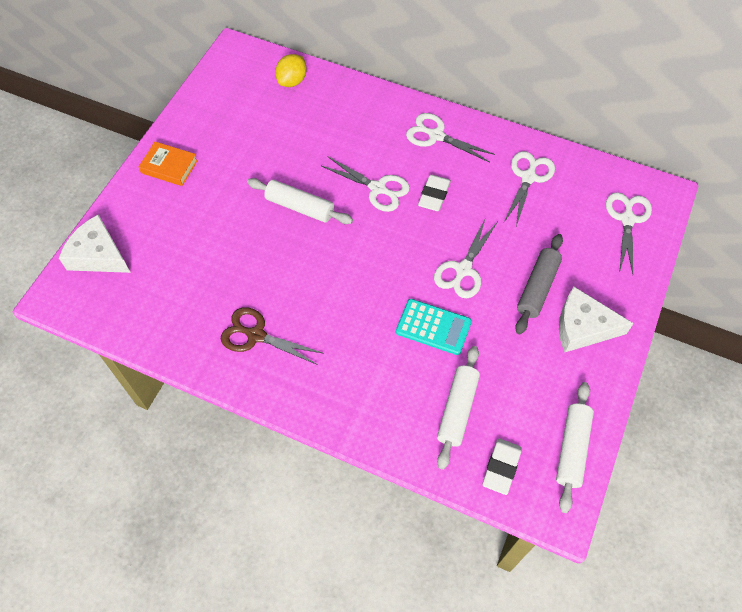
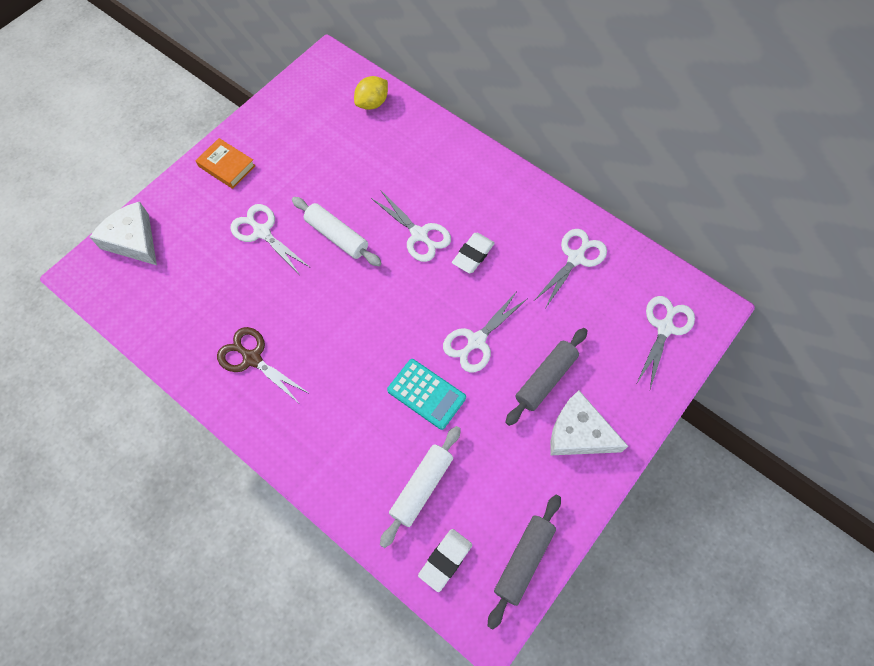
camera: 15 degrees right, 5 degrees up
(436, 136) = (496, 192): white scissors -> white scissors (262, 232)
(572, 449) = (524, 560): white rolling pin -> grey rolling pin

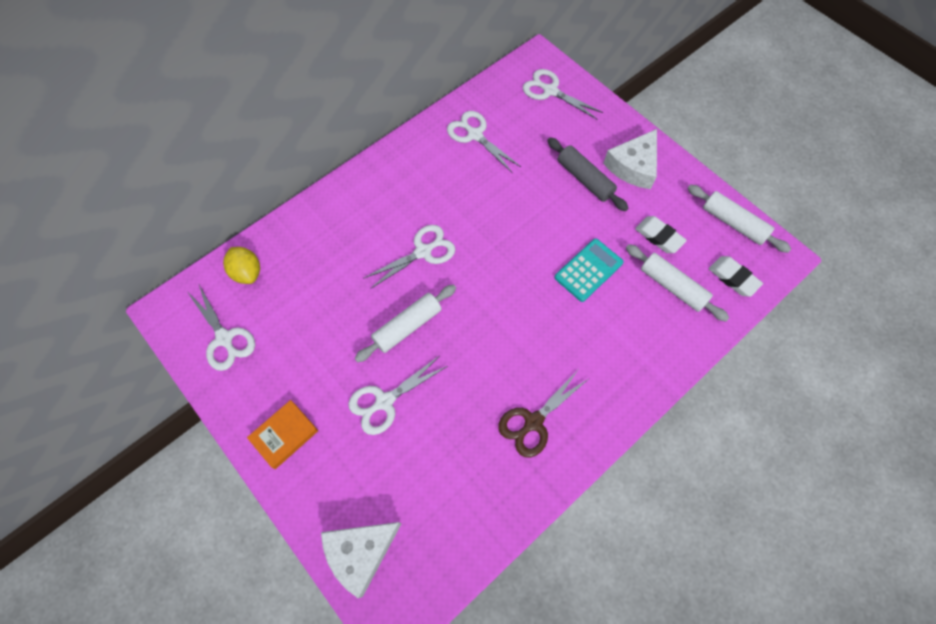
camera: 80 degrees left, 0 degrees up
(473, 255) = (455, 211): white eraser -> white eraser (659, 236)
(476, 341) = (542, 223): white scissors -> white scissors (224, 338)
(524, 560) = (733, 223): grey rolling pin -> white rolling pin

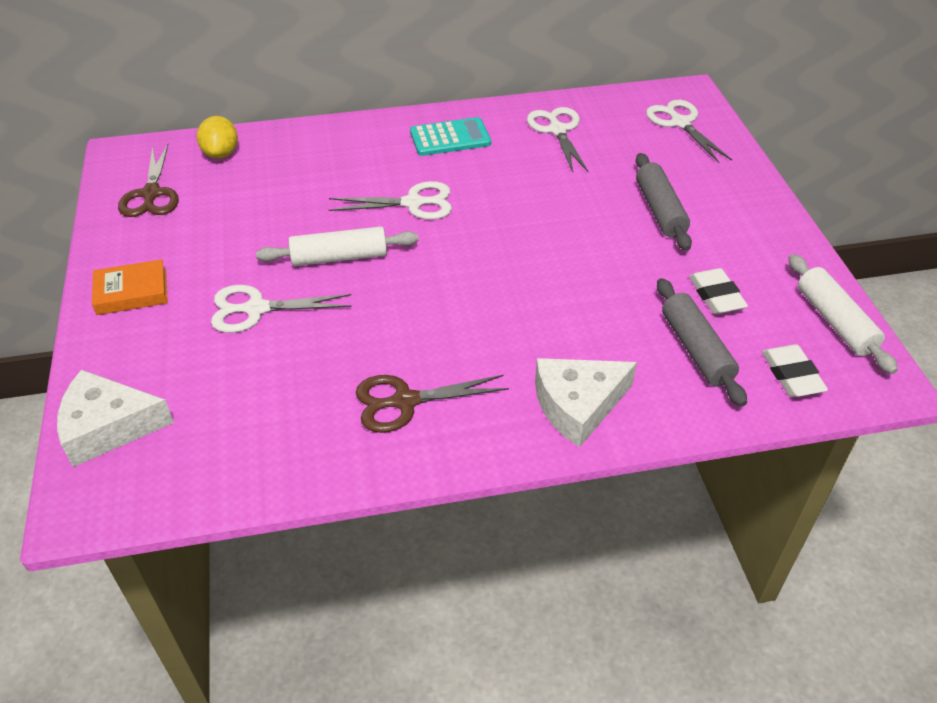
camera: 30 degrees right, 20 degrees down
(224, 338) = (151, 194): white scissors -> brown scissors
(588, 270) = (595, 291): turquoise calculator -> turquoise calculator (450, 138)
(633, 166) = (734, 220): white cheese -> white cheese (578, 405)
(672, 286) = (695, 349): white rolling pin -> grey rolling pin

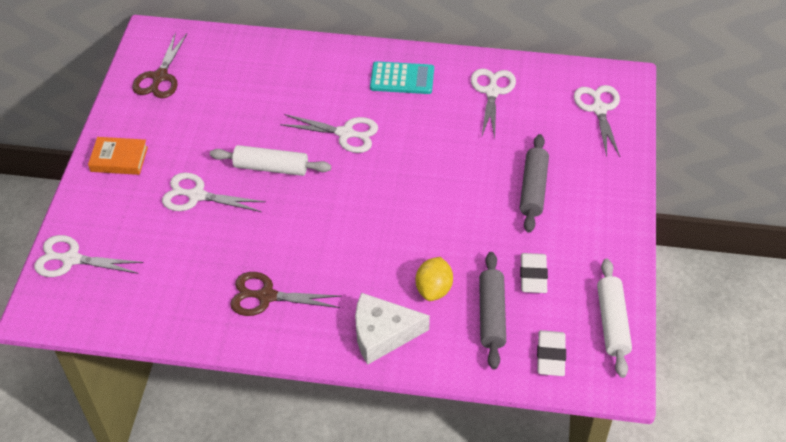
camera: 20 degrees right, 5 degrees up
(108, 427) = (71, 259): white cheese -> white scissors
(221, 153) = (222, 51): yellow lemon -> yellow lemon (434, 289)

